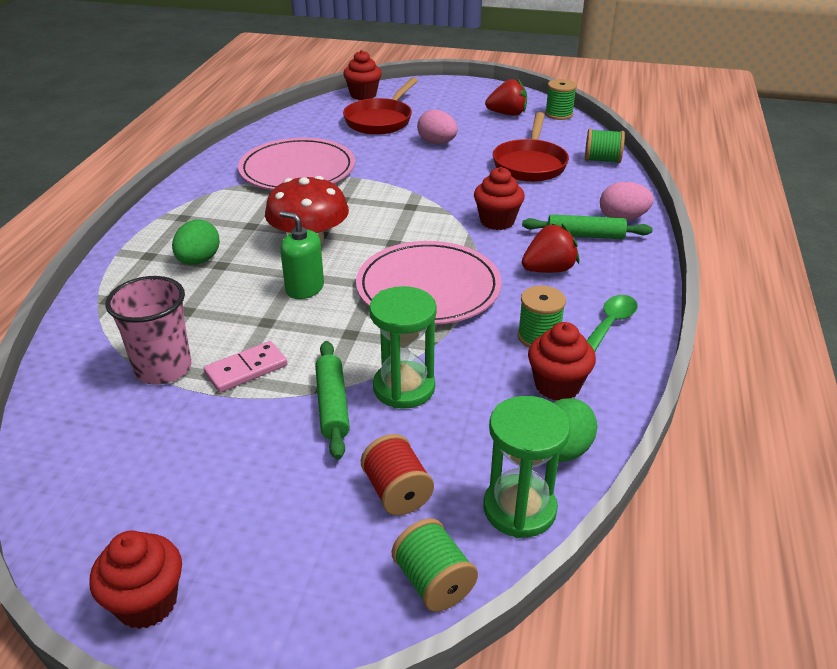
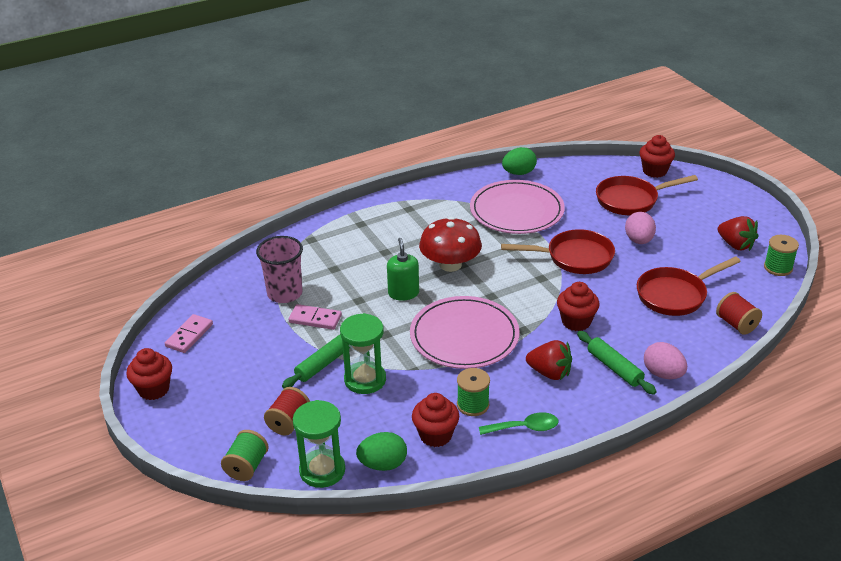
camera: 50 degrees right, 0 degrees up
(97, 498) = (189, 335): none -> pink domino
(199, 261) = (378, 242): green egg -> green egg (519, 173)
(409, 178) = (574, 257): none -> red pan
(602, 160) = (736, 324): green spool -> red spool

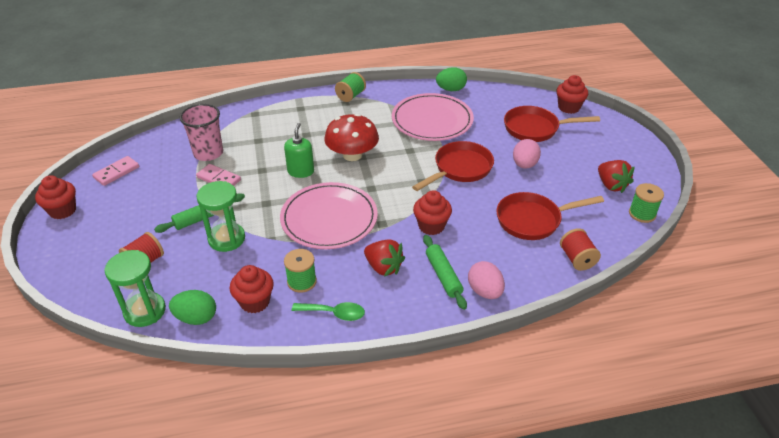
camera: 15 degrees right, 5 degrees up
(246, 466) = (89, 293): green spool -> green spool (351, 96)
(574, 257) = (460, 169): red pan -> red pan turned 60 degrees counterclockwise

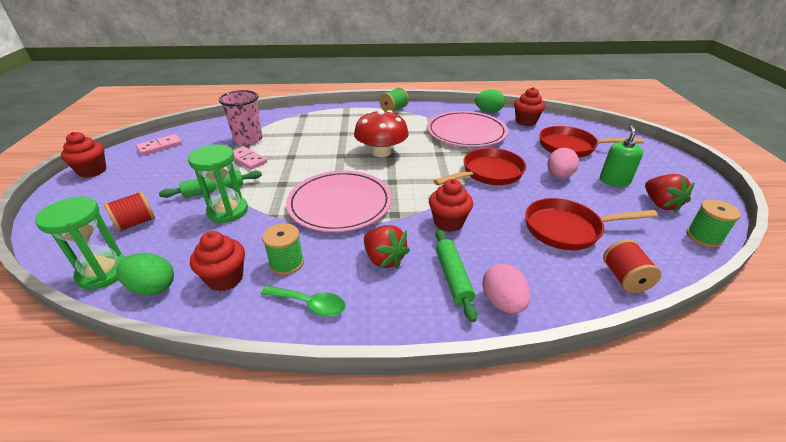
camera: 10 degrees right, 5 degrees down
(300, 171) = (327, 161): green soap dispenser -> green soap dispenser (614, 181)
(568, 107) = (606, 133): red cupcake -> red cupcake (526, 121)

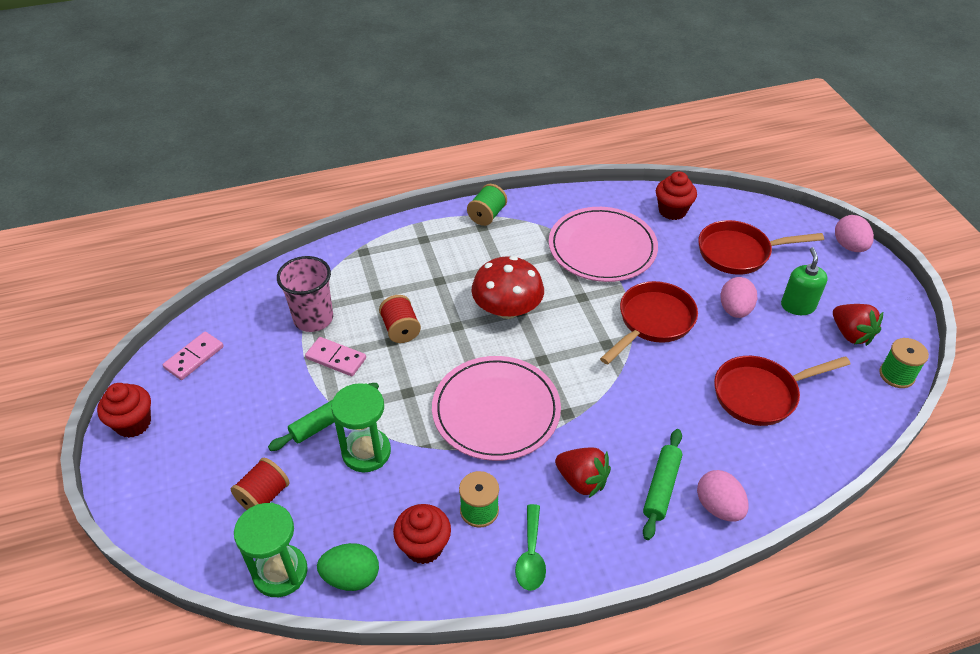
camera: 15 degrees left, 10 degrees up
(310, 304) = (531, 555): green spoon -> green spoon turned 90 degrees clockwise
(448, 222) = (632, 412): red cupcake -> none
(453, 277) = (661, 487): green rolling pin -> green rolling pin turned 45 degrees clockwise
(488, 111) = (618, 197): green egg -> none
(624, 278) = (826, 449): red spool -> red spool (401, 329)
(665, 154) = (849, 246): none -> pink egg

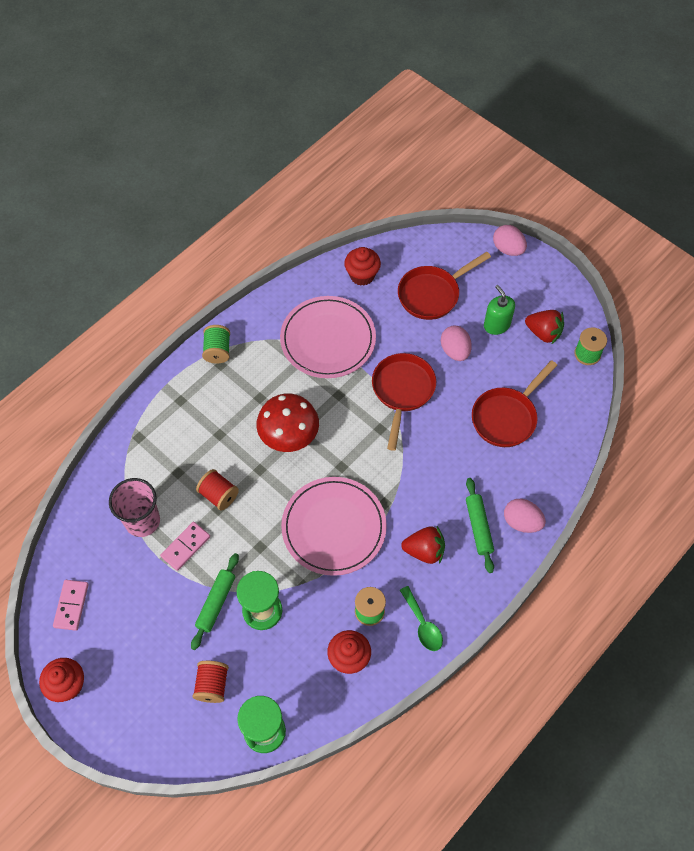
camera: 30 degrees left, 15 degrees up
(336, 358) = (186, 547): pink domino -> pink domino turned 45 degrees counterclockwise
(351, 577) = (315, 707): green egg -> none

